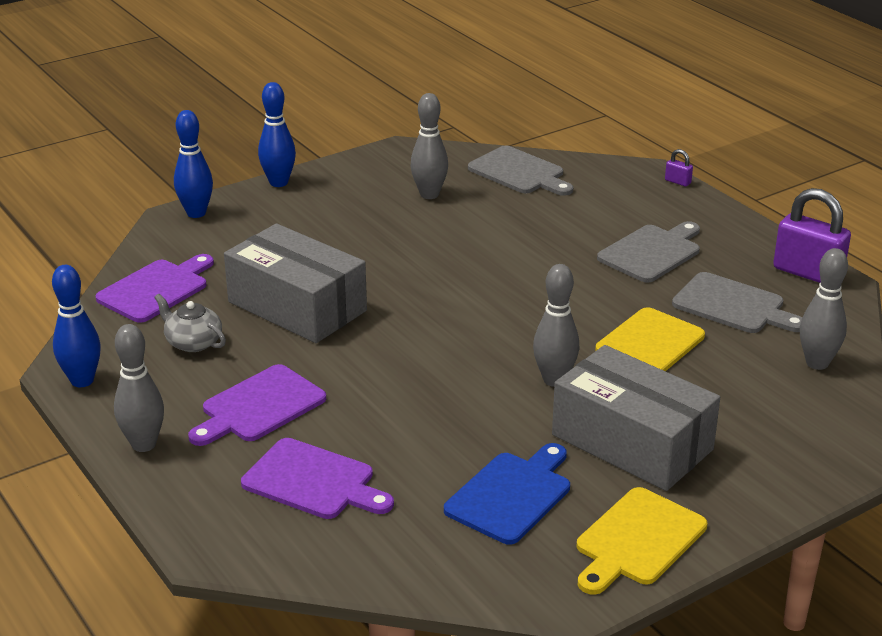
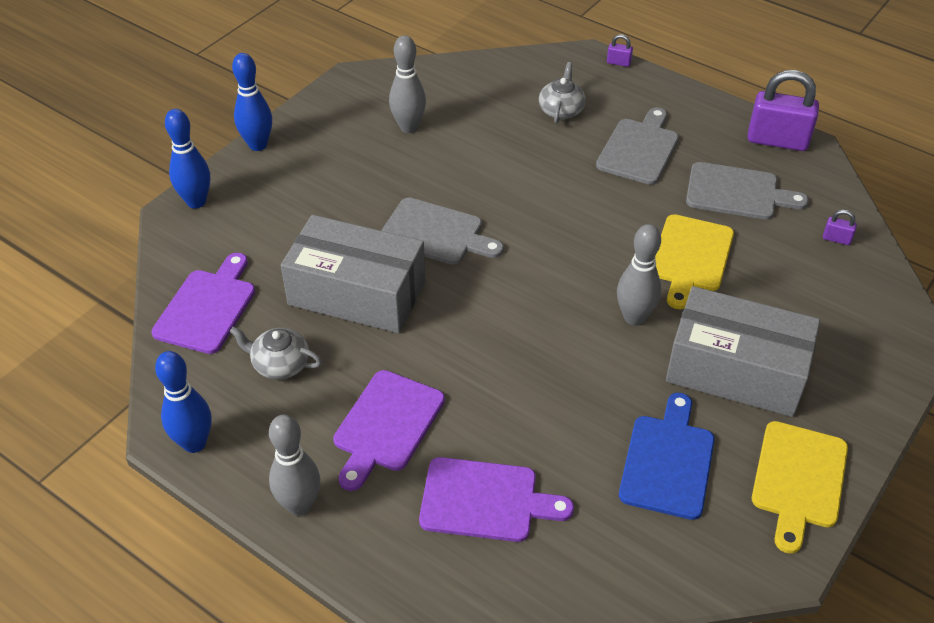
camera: 20 degrees left, 15 degrees up
(519, 172) = (476, 82): grey cutting board -> grey cutting board (436, 233)
(591, 208) = (561, 110): none -> grey teapot
(817, 363) = (836, 239): grey bowling pin -> purple padlock

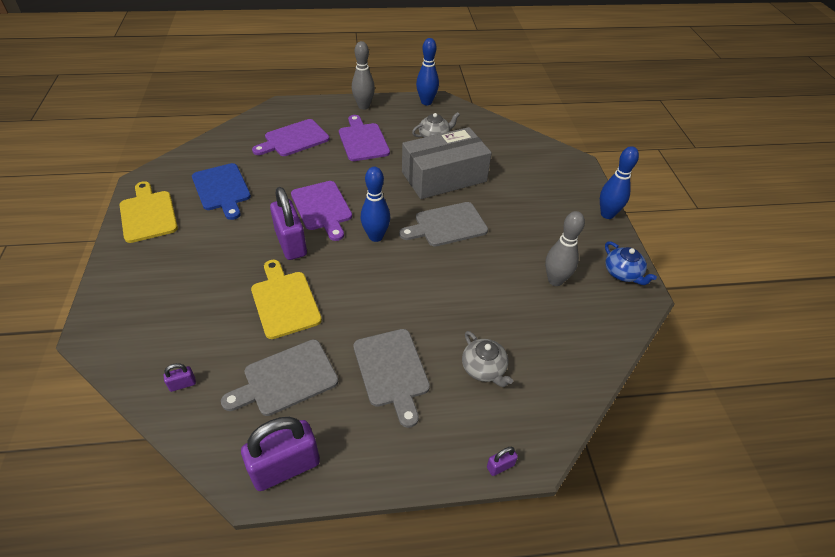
camera: 135 degrees right, 0 degrees up
(196, 202) = (578, 171): blue bowling pin -> blue bowling pin (376, 236)
(207, 307) = (495, 138): purple cutting board -> purple cutting board (322, 208)
(340, 98) = (623, 273): none -> blue teapot
(634, 317) = (291, 243): grey bowling pin -> purple padlock
(736, 370) = (211, 248): grey box -> none

